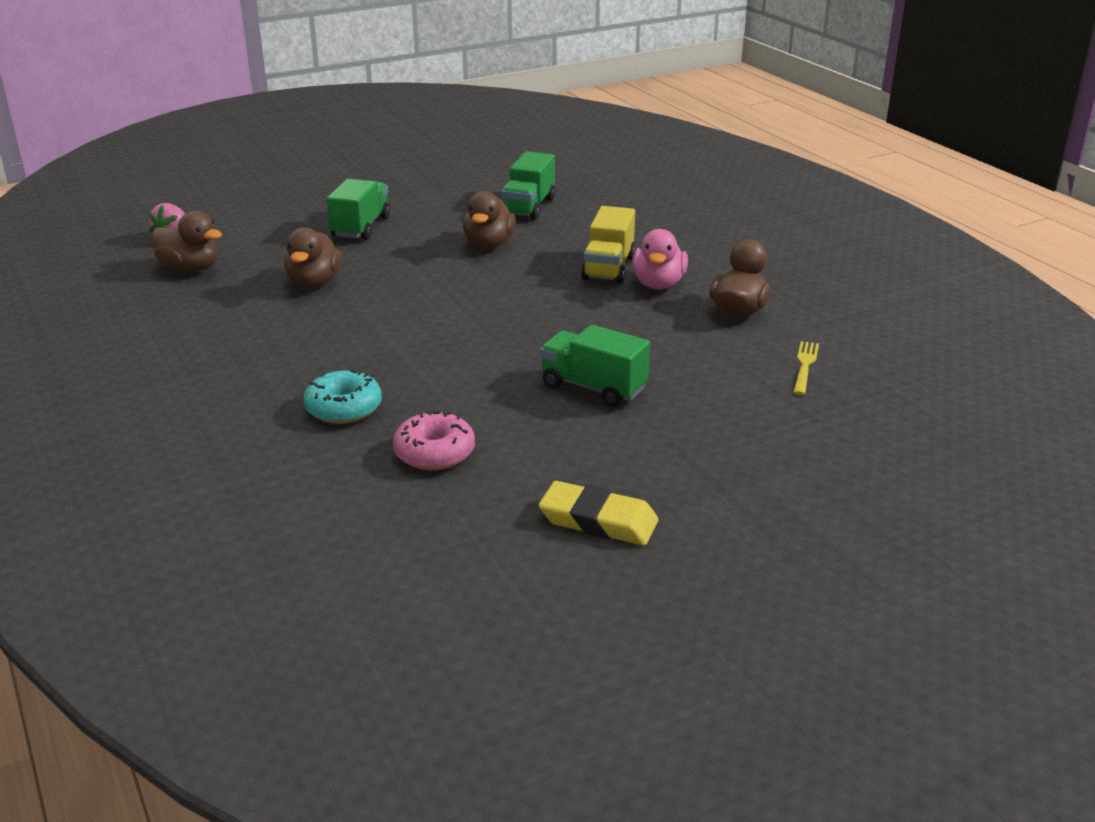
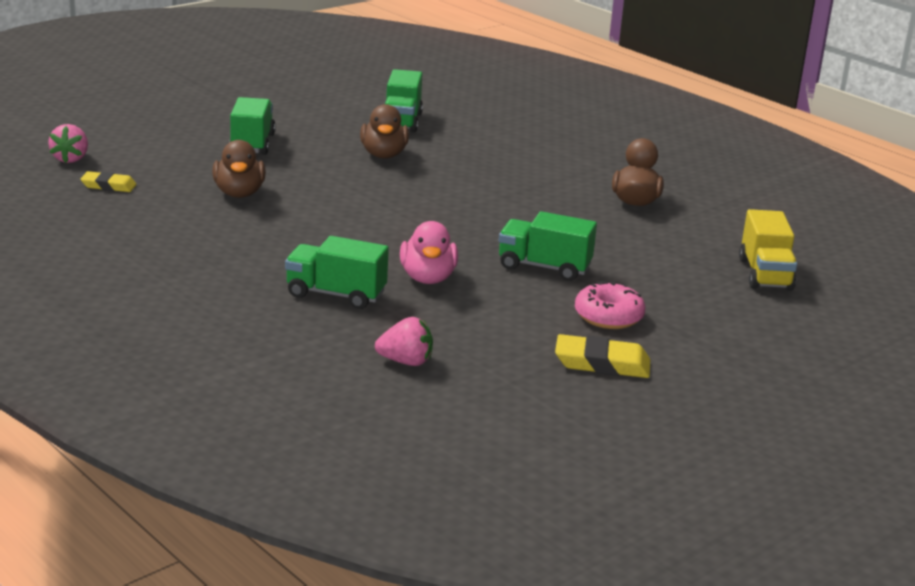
camera: 15 degrees left, 5 degrees down
(190, 269) = (108, 186): brown duck -> yellow eraser
(344, 408) = (335, 294): turquoise donut -> green truck
(372, 501) = (406, 362): none -> pink strawberry
(434, 453) = (437, 323): pink donut -> pink donut (608, 317)
(608, 268) = (504, 171): yellow truck -> yellow truck (765, 274)
(658, 284) = (555, 183): pink duck -> pink duck (428, 278)
(805, 366) = (710, 242): yellow fork -> none

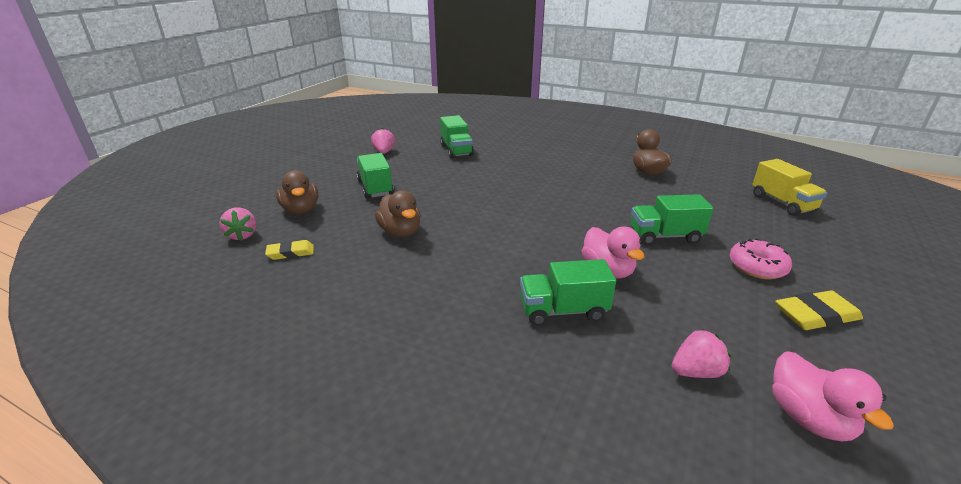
camera: 20 degrees left, 5 degrees up
(302, 104) = (384, 152): none -> pink strawberry
(384, 155) = (469, 176): brown duck -> brown duck (301, 210)
(463, 410) = (808, 418): none -> pink duck

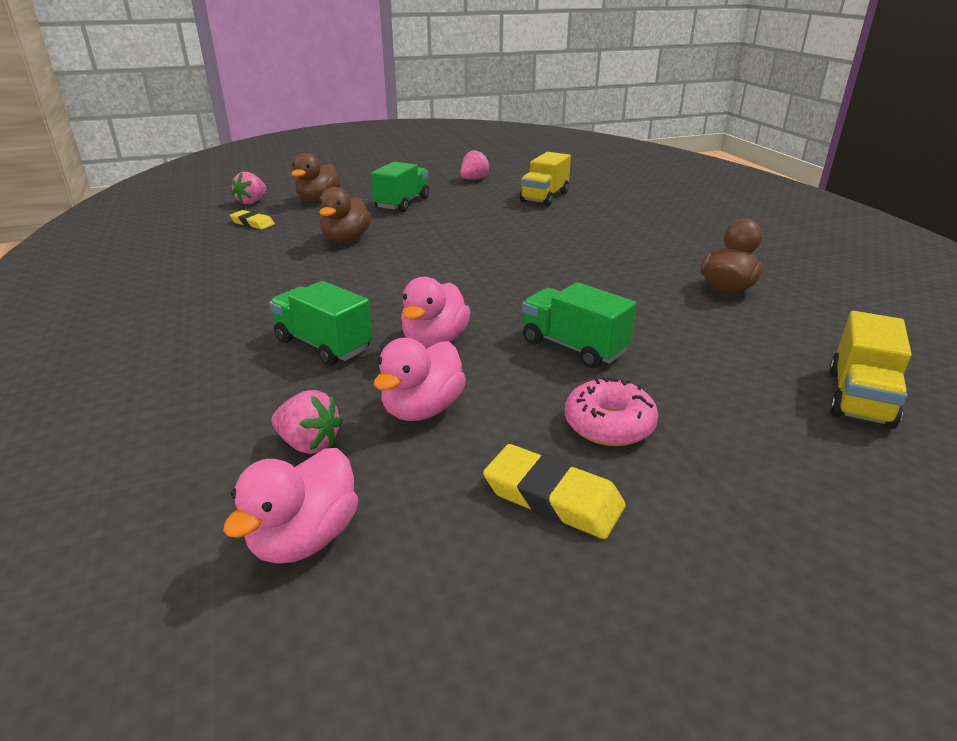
camera: 45 degrees right, 0 degrees up
(456, 150) = (544, 197): green truck -> yellow truck
(690, 312) = (422, 409): none -> pink duck

